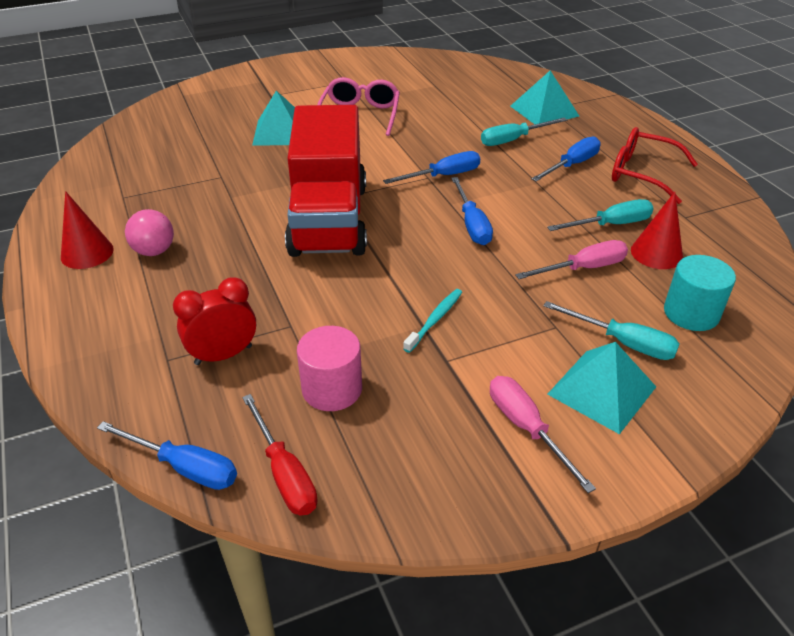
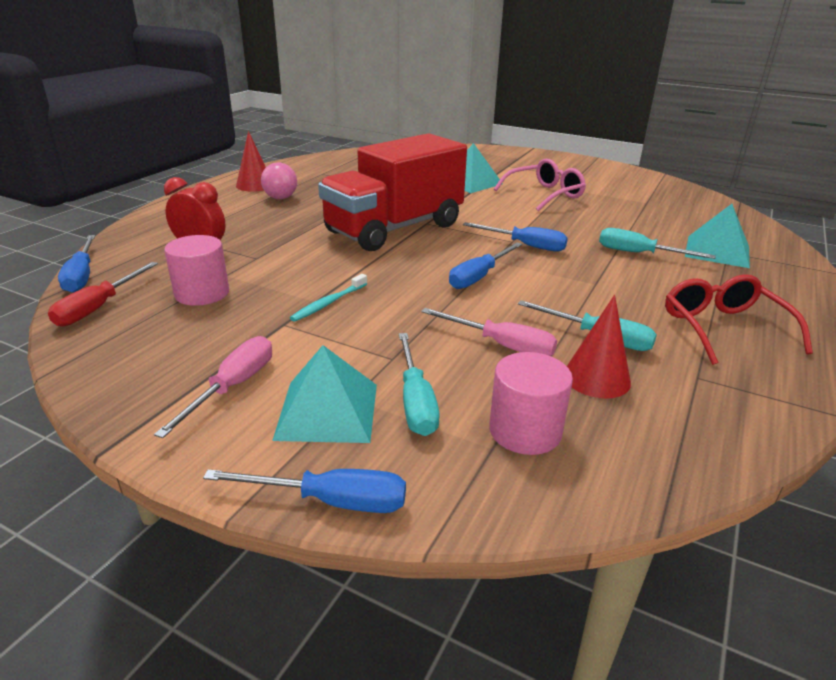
camera: 50 degrees right, 10 degrees down
(435, 320) = (329, 303): turquoise toothbrush -> turquoise toothbrush turned 135 degrees clockwise
(572, 165) = (658, 290): blue screwdriver -> blue screwdriver (331, 501)
(691, 313) = (525, 431): turquoise cylinder -> pink cylinder

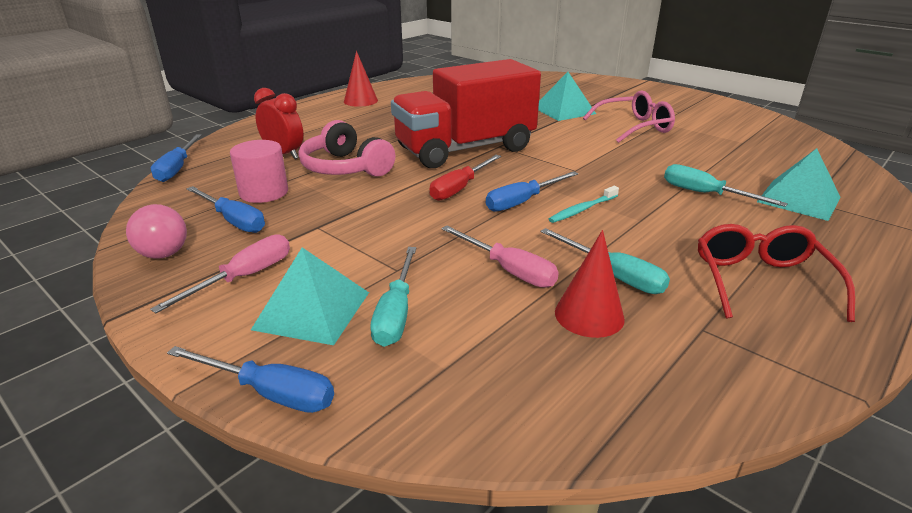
camera: 15 degrees right, 0 degrees up
(98, 307) = (176, 196): red screwdriver -> red screwdriver (459, 188)
(279, 258) = (345, 168): none -> pink headphones
(280, 198) = (377, 114): pink ball -> pink ball (164, 254)
(329, 303) = (367, 212): turquoise toothbrush -> turquoise toothbrush (582, 209)
(525, 245) = (586, 175): blue screwdriver -> blue screwdriver (233, 221)
(525, 431) = (486, 357): pink cylinder -> none

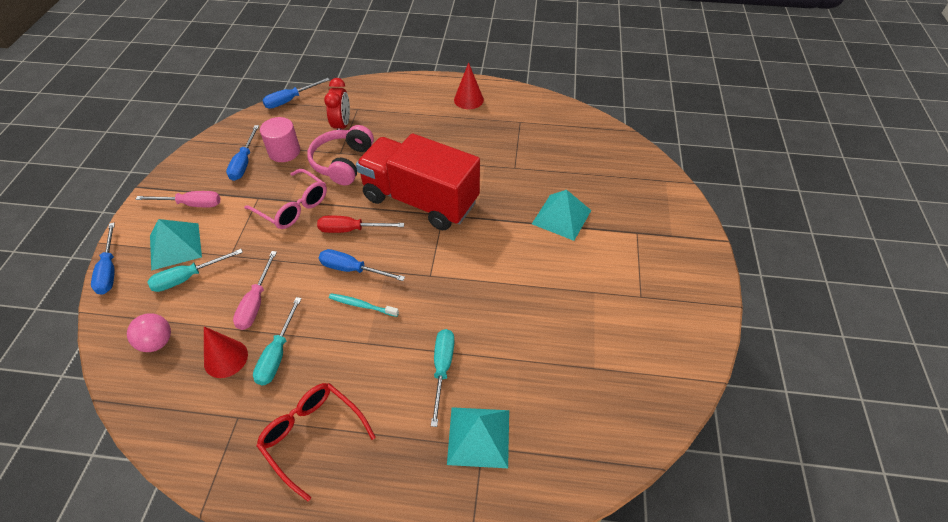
camera: 55 degrees right, 20 degrees up
(164, 254) = (196, 163): pink ball -> pink ball (157, 342)
(633, 127) = (561, 277): pink glasses -> pink glasses (293, 207)
(761, 282) = (313, 436): red glasses -> red glasses turned 105 degrees counterclockwise

